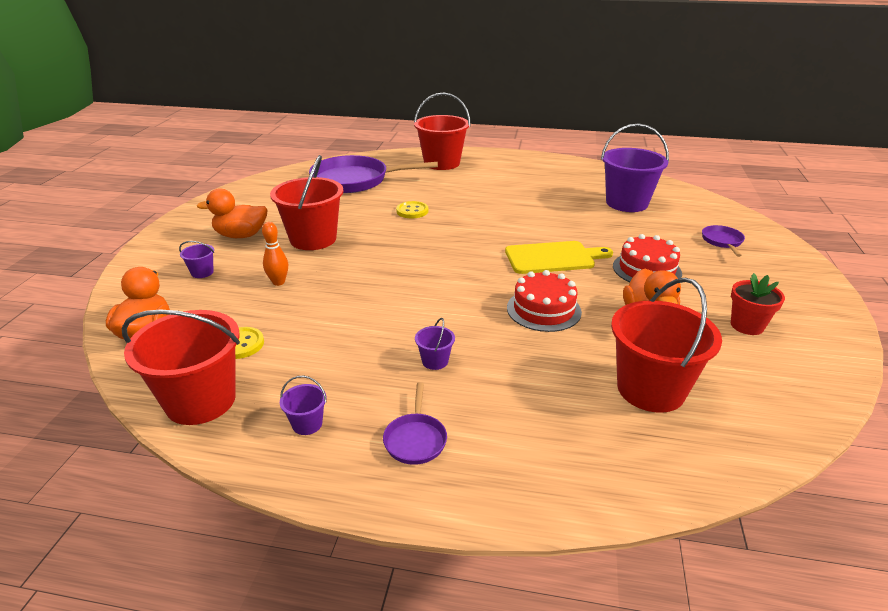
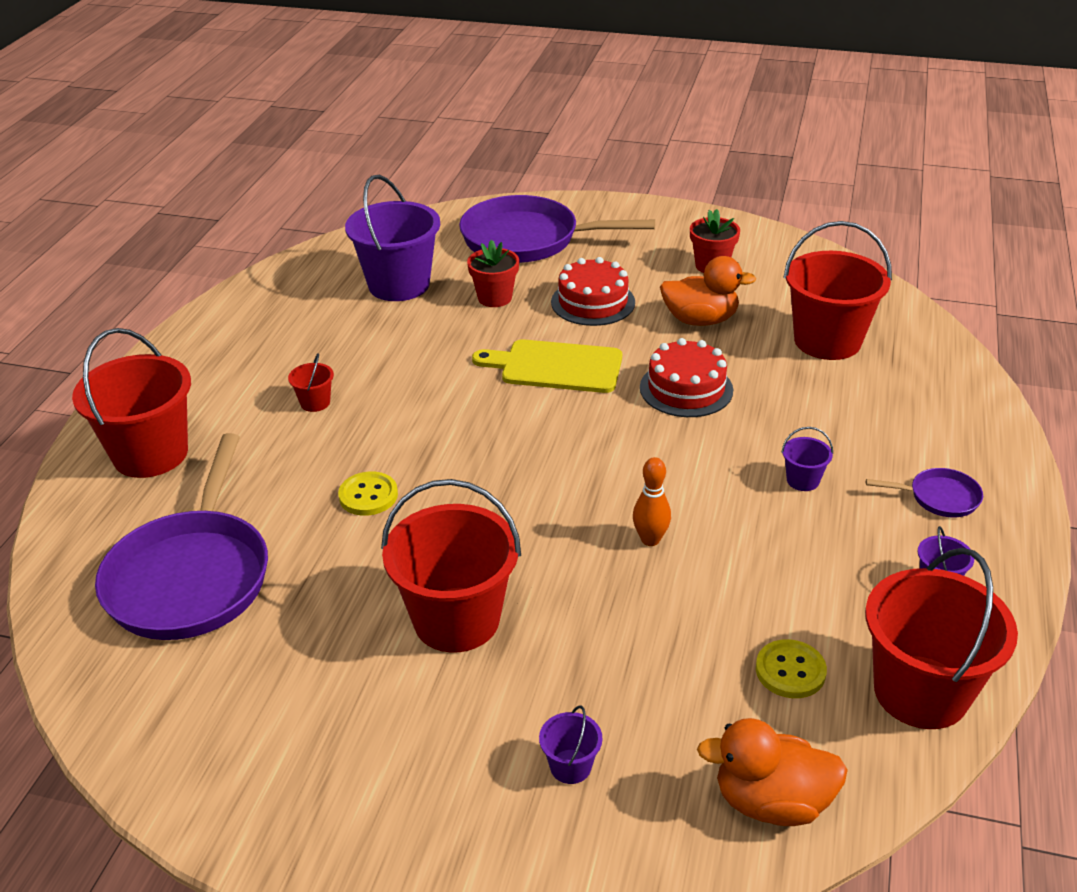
camera: 85 degrees left, 5 degrees up
(241, 235) = (421, 732): orange duck -> none
(278, 282) = (611, 649): orange bowling pin -> orange bowling pin (650, 539)
(491, 192) = (315, 402): none -> red bucket
(553, 258) = (556, 367): yellow cutting board -> yellow cutting board turned 75 degrees counterclockwise
(630, 233) = (495, 298): none -> red flower pot
(722, 241) = (528, 239): purple pan -> purple pan, size x2.29

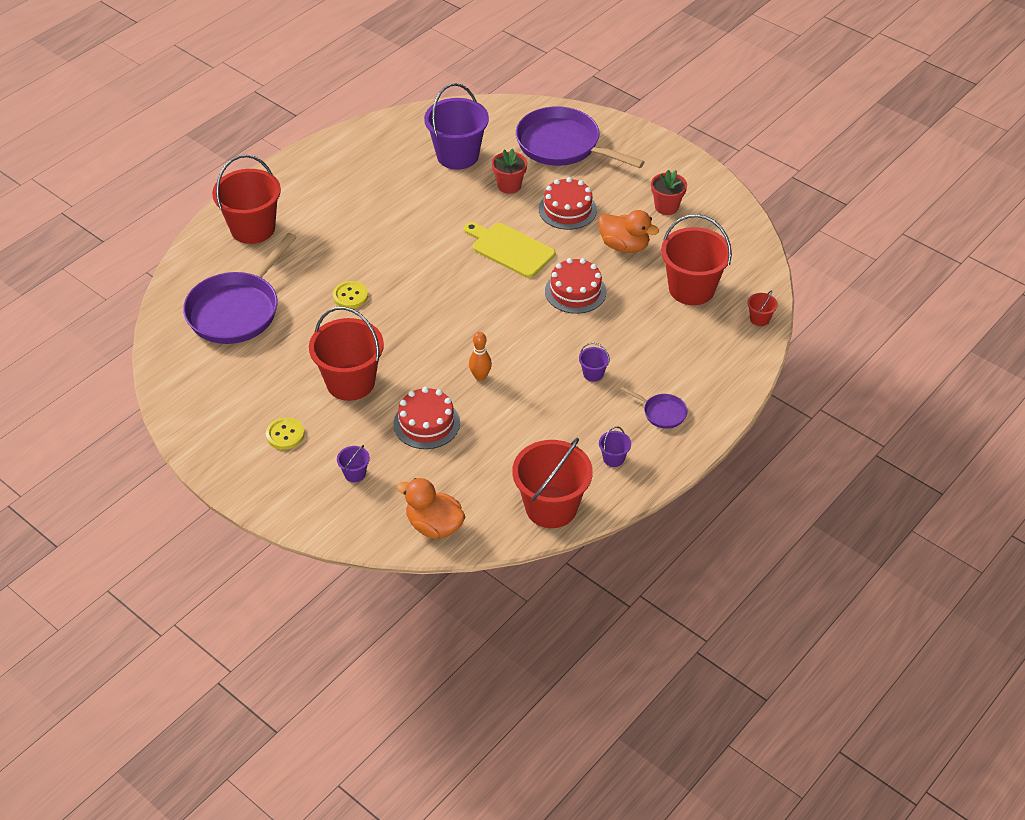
camera: 25 degrees right, 10 degrees up
(315, 402) = (357, 226): red bucket -> red bucket (759, 319)
(625, 637) = (426, 423): none -> red cake
(790, 671) = (495, 472): yellow button -> yellow button (285, 434)

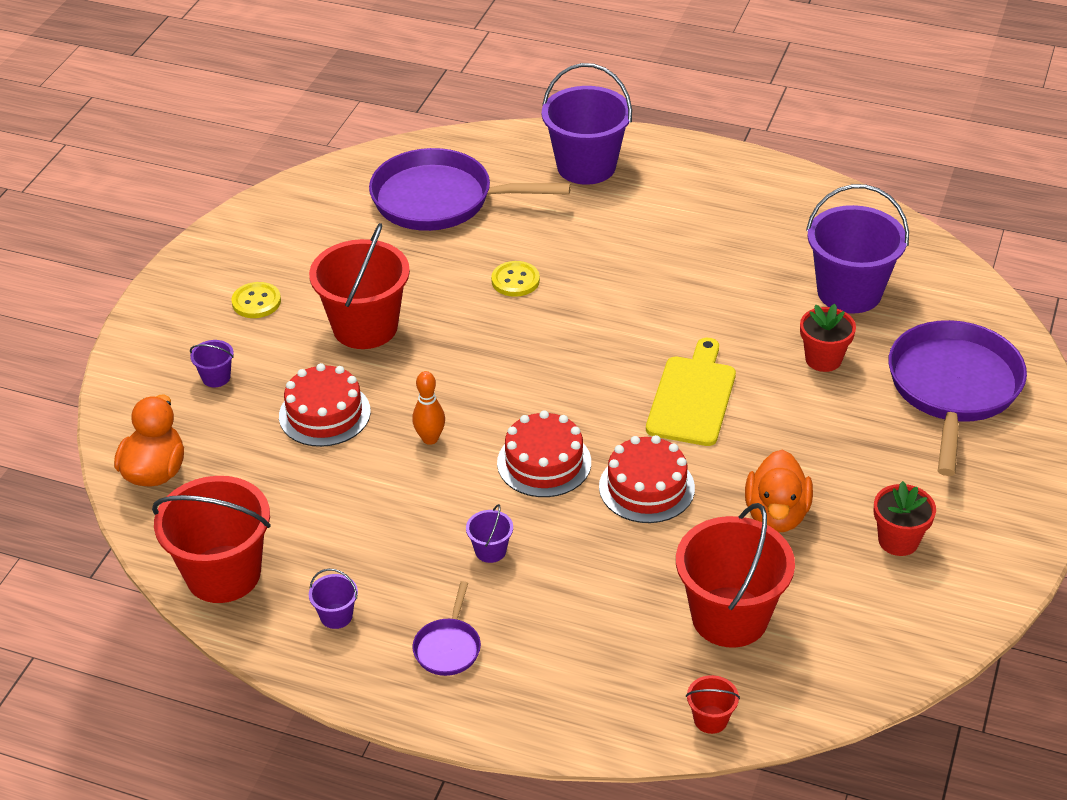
camera: 70 degrees right, 5 degrees down
(253, 228) = (586, 166): red bucket -> purple bucket
(567, 210) = (814, 432): red cake -> red cake (544, 462)

